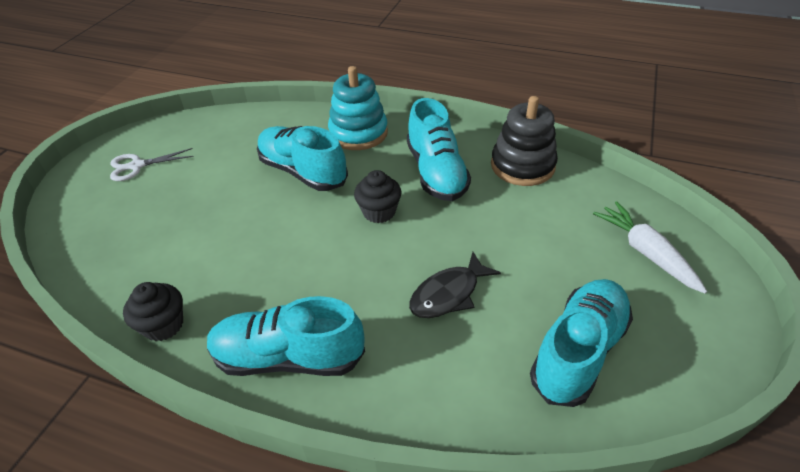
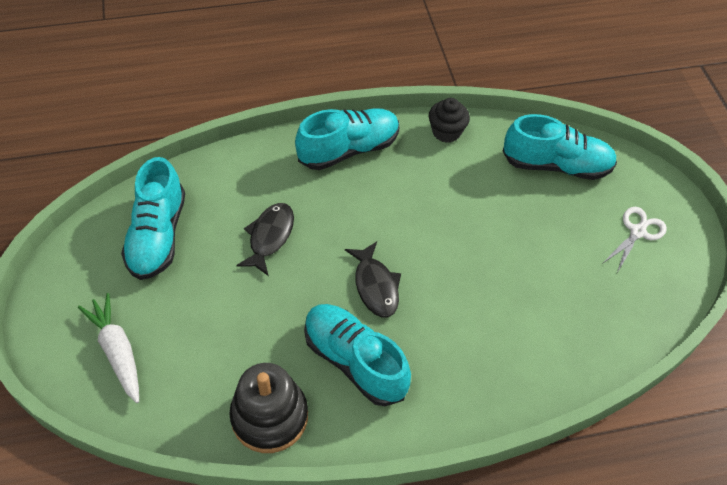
camera: 145 degrees right, 10 degrees up
(303, 172) = (483, 298): turquoise shoe -> turquoise shoe (556, 165)
(358, 133) = (478, 381): turquoise stacking toy -> none
(379, 212) = (375, 286): black cupcake -> black fish
(646, 252) = (117, 351): white carrot -> white carrot turned 150 degrees counterclockwise

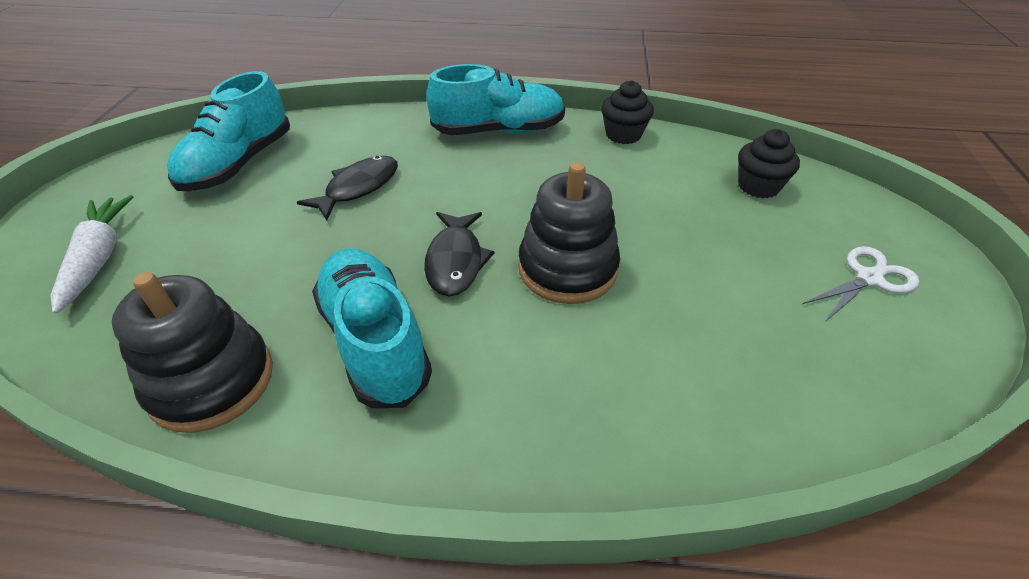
camera: 20 degrees right, 10 degrees down
(452, 273) = (567, 269): none -> black stacking toy
(556, 165) = (758, 186): turquoise shoe -> black cupcake

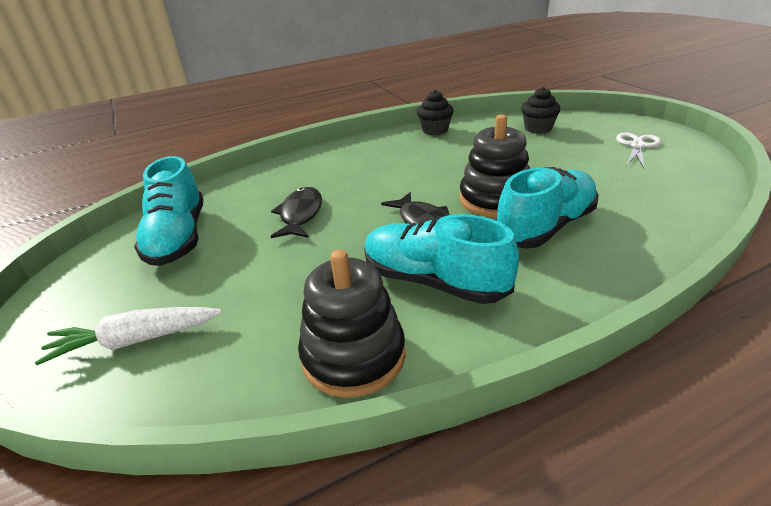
camera: 30 degrees left, 10 degrees down
(98, 258) = (135, 340): white carrot -> white carrot turned 60 degrees counterclockwise
(499, 131) = (355, 153): turquoise shoe -> turquoise shoe (545, 227)

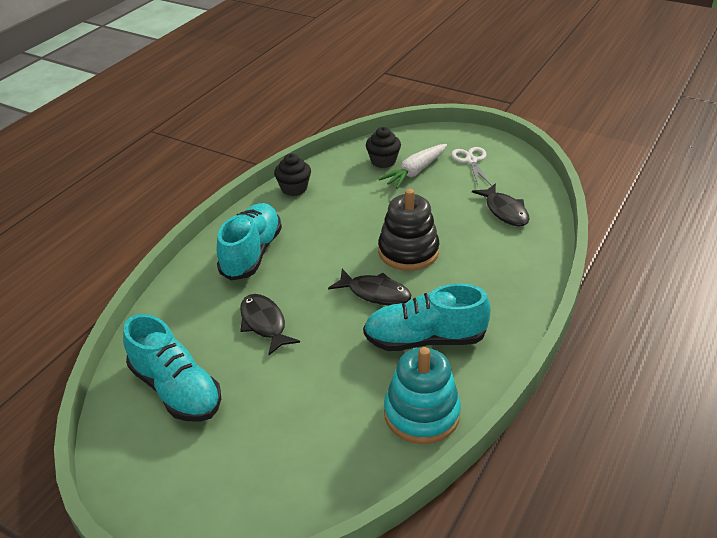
camera: 35 degrees left, 5 degrees up
(135, 340) = (256, 480): white carrot -> white carrot (415, 172)
(353, 356) = (421, 414): black stacking toy -> turquoise stacking toy
(545, 227) = (462, 264): turquoise shoe -> turquoise shoe (252, 253)
(643, 194) = (505, 211): none -> black fish

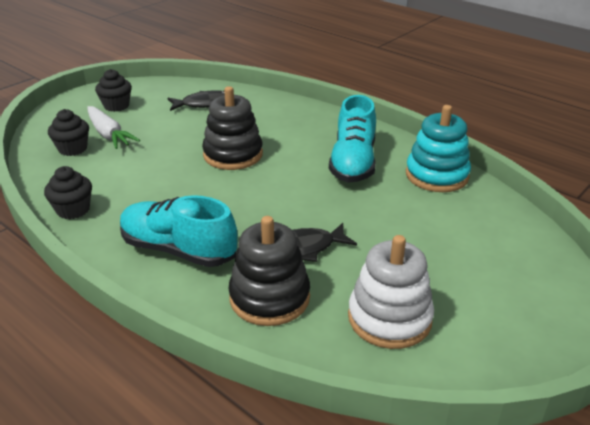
camera: 80 degrees left, 5 degrees down
(176, 389) = (389, 318): turquoise shoe -> white stacking toy
(198, 314) = (269, 297): none -> black stacking toy
(375, 293) = (284, 179): black fish -> none
(471, 161) = (116, 106): white scissors -> black cupcake

